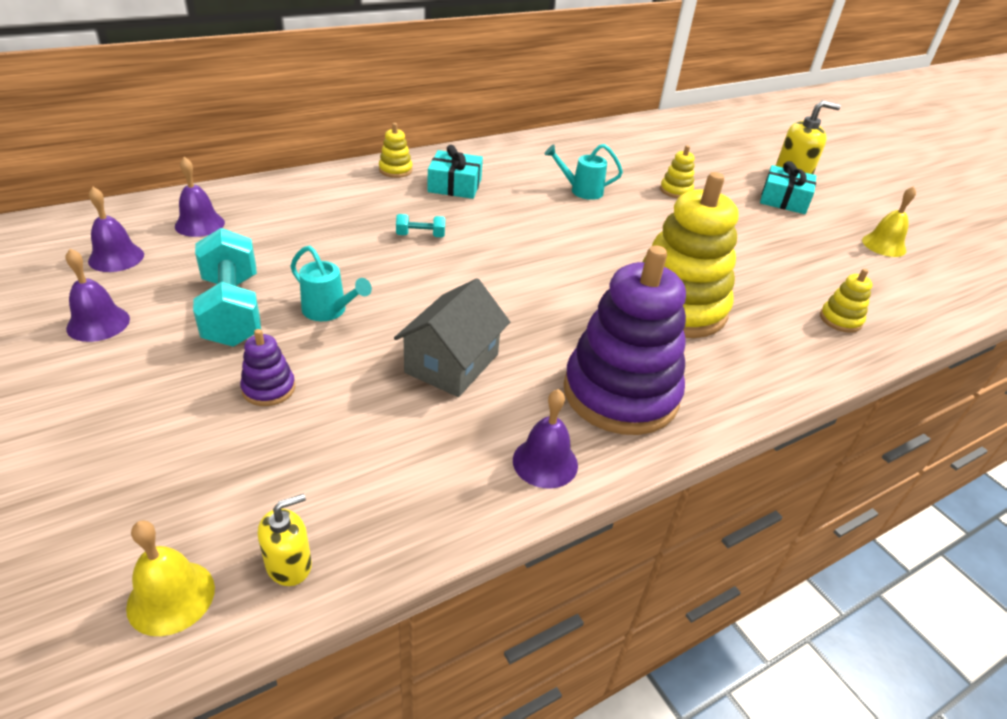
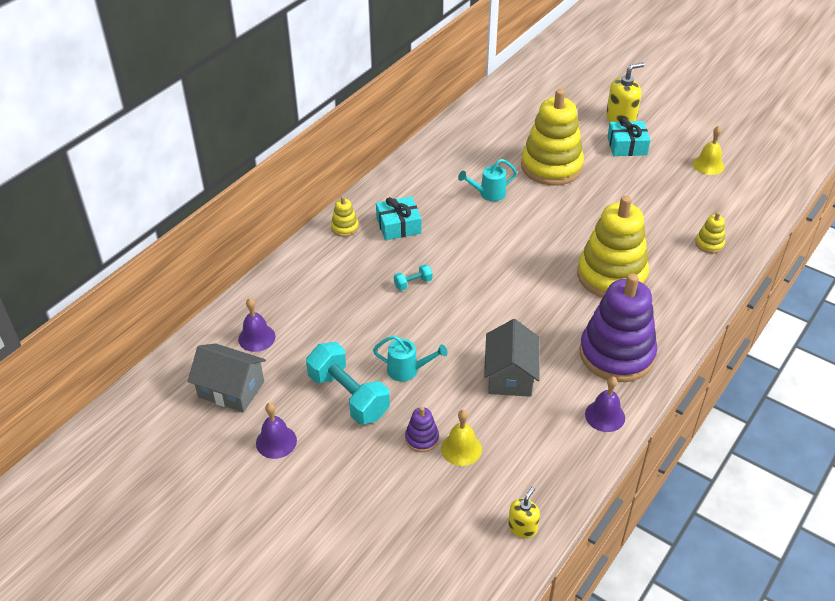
camera: 20 degrees left, 5 degrees up
(116, 257) = (231, 389): purple bell -> grey house
(171, 597) = (481, 567): yellow bell -> yellow bell (461, 448)
(676, 191) = (551, 166): yellow stacking toy -> yellow stacking toy, size x2.38

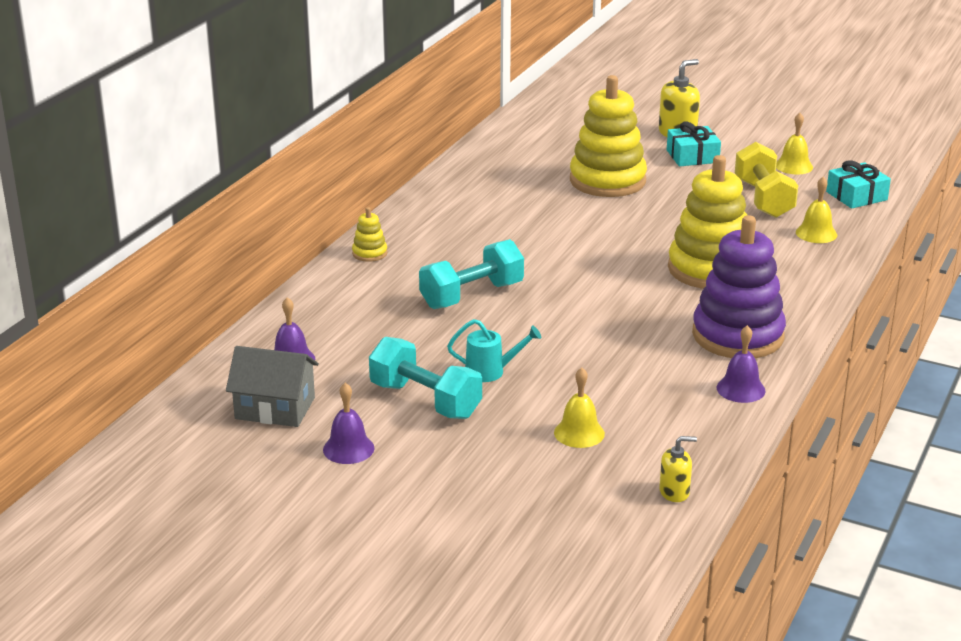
camera: 10 degrees left, 15 degrees down
(398, 225) = (437, 246): turquoise gift -> turquoise gift (856, 196)
(413, 283) = (472, 295): turquoise dumbbell -> turquoise dumbbell, size x2.21
(422, 438) = (528, 429): purple stacking toy -> none
(488, 194) = (539, 210): turquoise watering can -> none
(510, 375) = (617, 365): grey house -> none
(522, 527) = (674, 492): yellow soap dispenser -> yellow soap dispenser turned 60 degrees clockwise
(674, 200) = (763, 199): none -> yellow dumbbell
(709, 244) = (816, 233): yellow stacking toy -> yellow bell

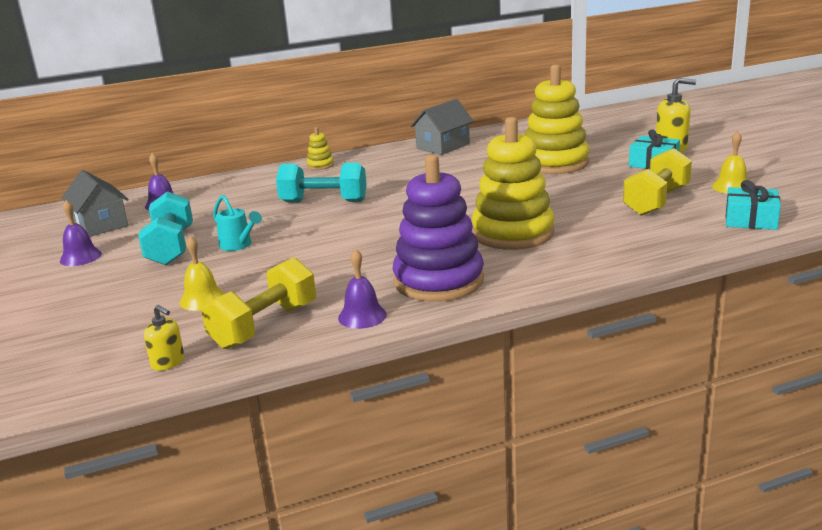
camera: 45 degrees right, 5 degrees down
(457, 190) = (443, 146): none -> grey house
(684, 430) = (264, 326): none -> yellow dumbbell
(816, 233) = (655, 235): yellow bell -> none

